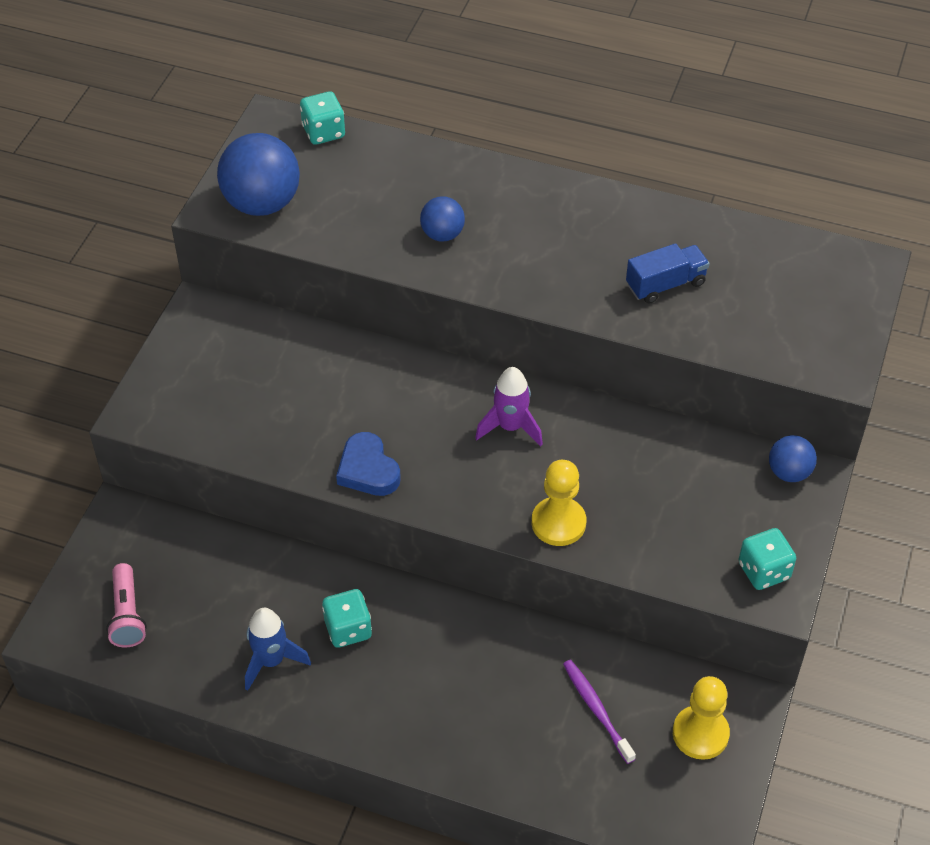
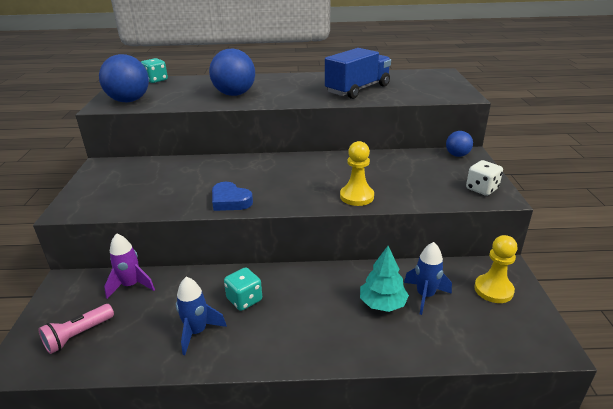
camera: 20 degrees left, 20 degrees down
(127, 615) = (78, 335): pink flashlight -> pink flashlight turned 75 degrees clockwise
(442, 234) = (234, 94): blue ball -> blue ball, size x1.84
(510, 427) = (303, 169): purple rocket -> purple rocket (131, 285)
(530, 701) = (382, 303): none -> turquoise tree
(596, 709) = (425, 296): purple toothbrush -> blue rocket
(665, 284) = (358, 89): blue truck -> blue truck, size x1.74
(764, 571) = (482, 189): turquoise dice -> white dice

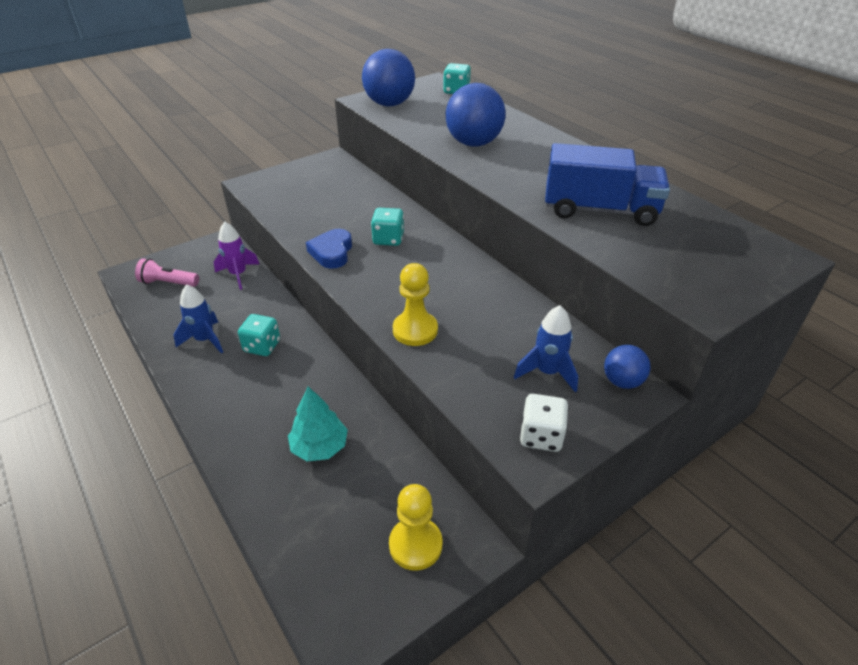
camera: 55 degrees right, 10 degrees up
(246, 176) = (388, 239): none -> turquoise dice
(425, 296) = (357, 479): blue rocket -> blue rocket (547, 372)

